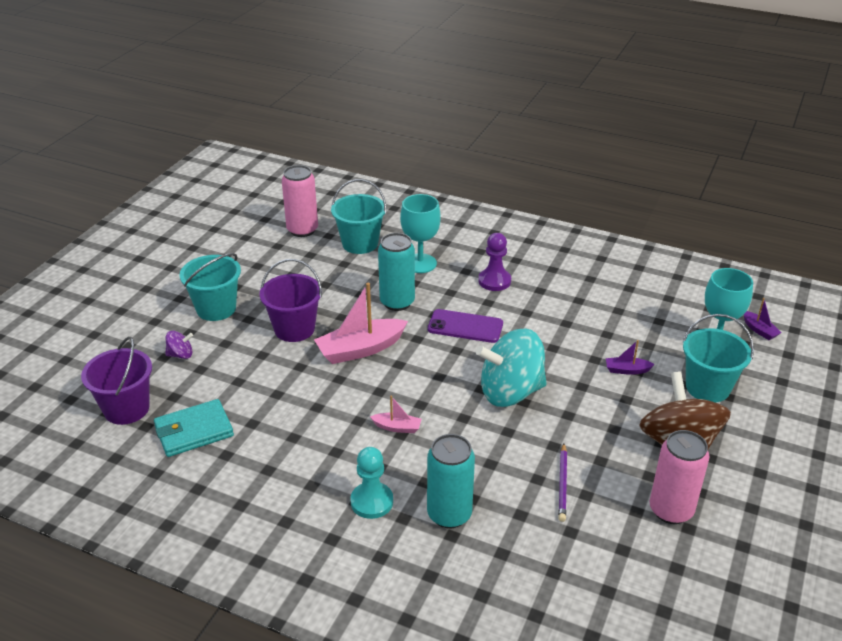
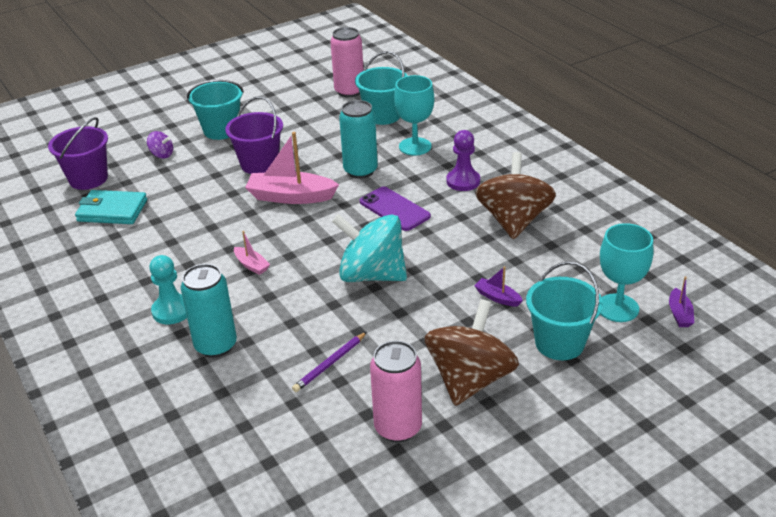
camera: 35 degrees right, 0 degrees up
(570, 301) = (513, 220): none -> brown spinning top

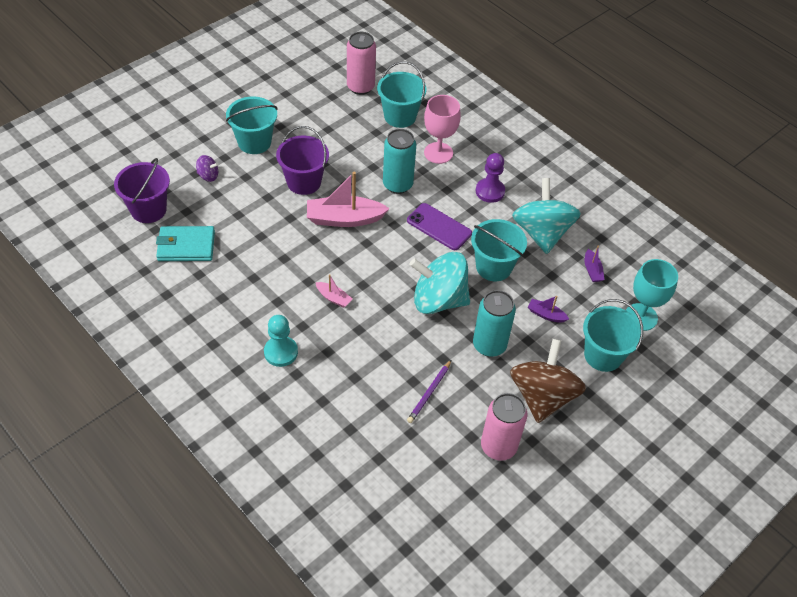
camera: 15 degrees left, 15 degrees up
(216, 345) = (330, 384): turquoise can -> turquoise can (489, 345)
(415, 146) = (438, 153): turquoise goblet -> pink goblet
(447, 248) = (493, 267): none -> turquoise bucket
(513, 220) = (541, 233): brown spinning top -> turquoise spinning top
(679, 314) = (688, 319): purple boat -> purple boat (592, 270)

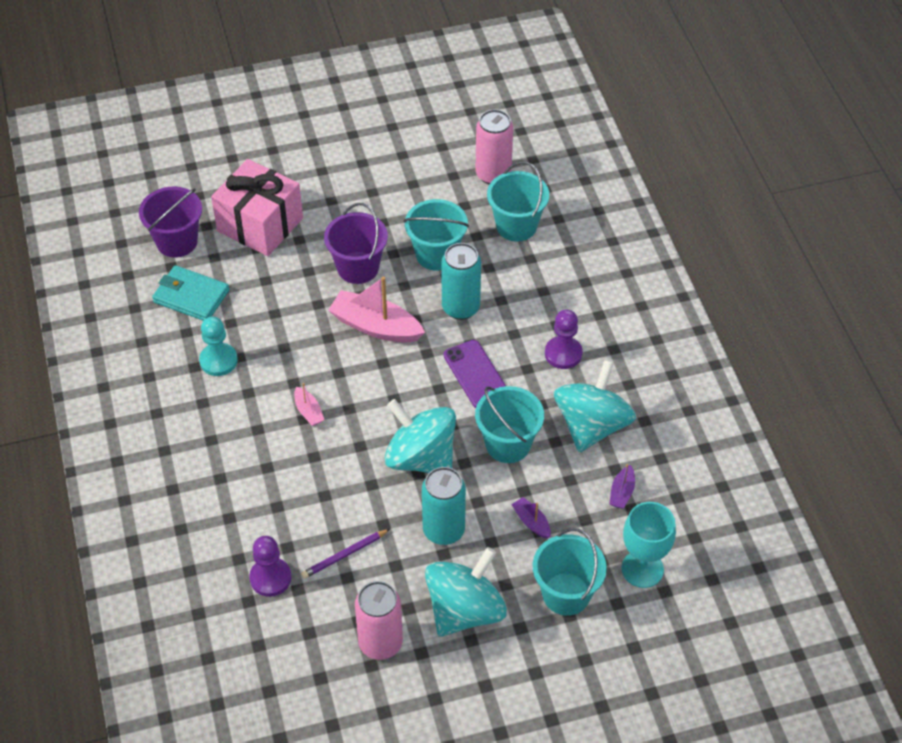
camera: 30 degrees right, 0 degrees up
(208, 176) = (260, 224): purple spinning top -> pink gift
(254, 142) = (332, 202): turquoise bucket -> turquoise bucket (436, 254)
(281, 352) = (218, 449): turquoise pawn -> turquoise pawn (218, 361)
(384, 433) = (270, 578): none -> purple pawn
(438, 153) = (532, 286): pink goblet -> none
(542, 396) = (465, 610): brown spinning top -> turquoise spinning top

